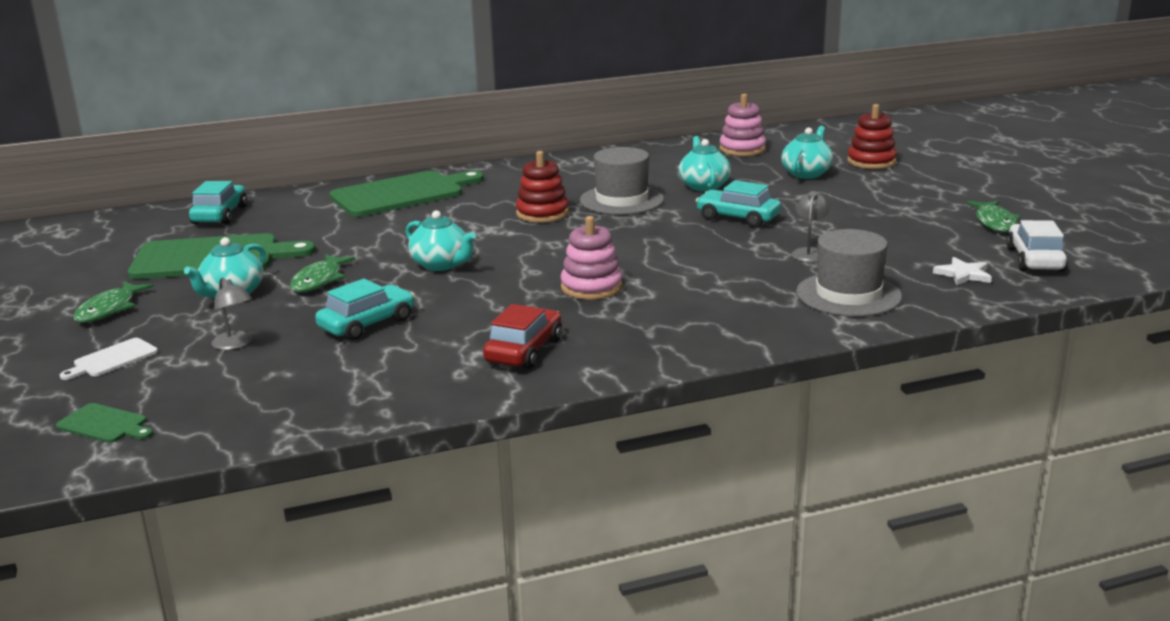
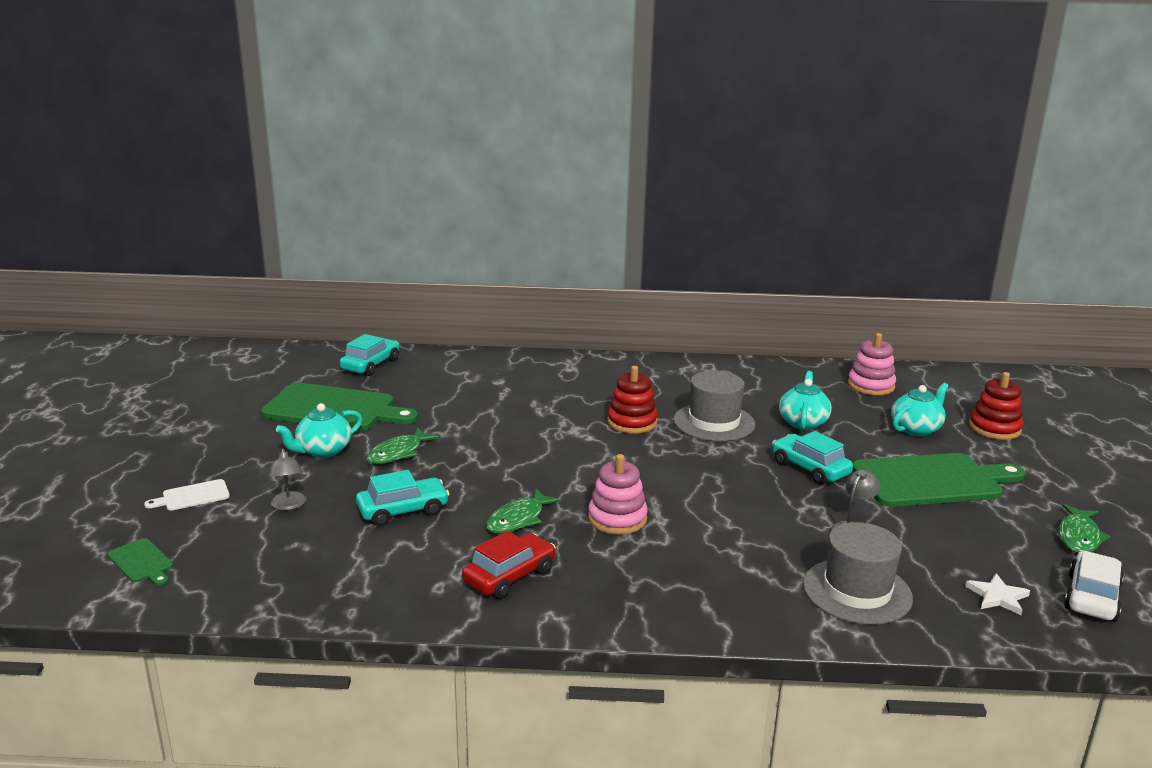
camera: 20 degrees right, 0 degrees up
(109, 309) = (225, 444): green fish -> green fish (518, 519)
(402, 194) = (528, 373): green cutting board -> green cutting board (931, 480)
(442, 264) = (507, 460): turquoise teapot -> none

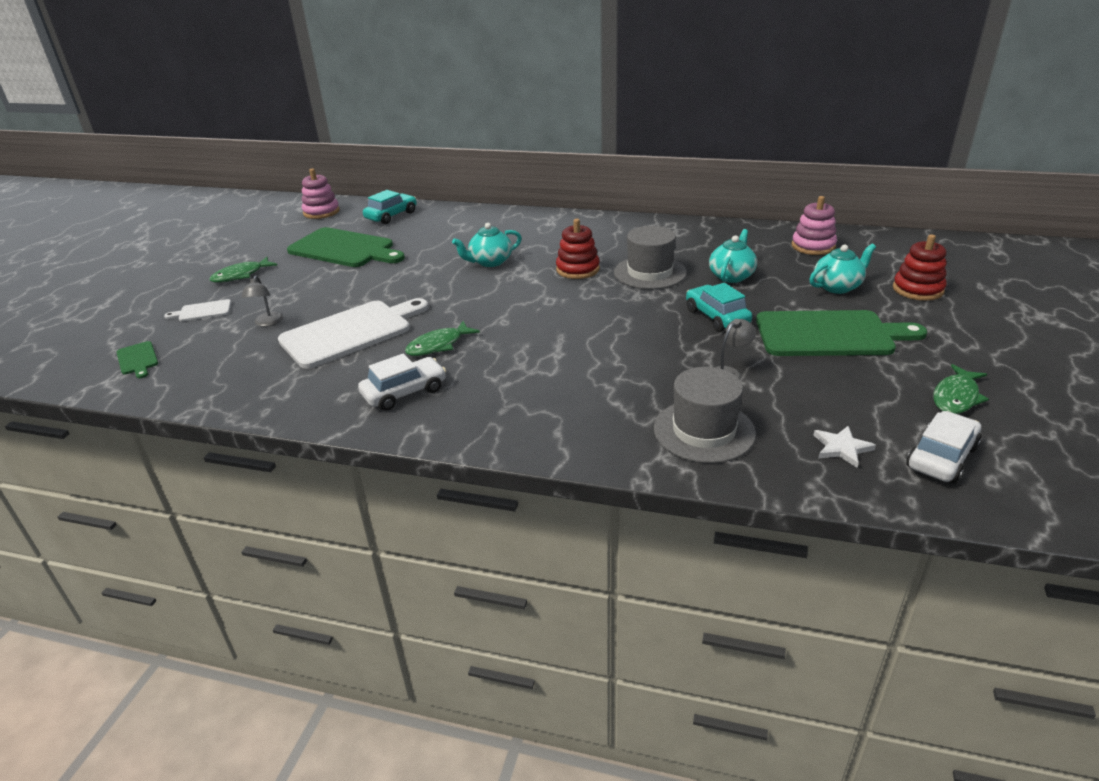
camera: 15 degrees right, 10 degrees up
(323, 451) = (317, 281): turquoise teapot -> turquoise teapot (490, 262)
(398, 453) = (373, 286): green fish -> green fish (241, 275)
(403, 511) = (350, 332): turquoise car -> white cutting board
(509, 576) = (404, 392): red car -> white car
(617, 519) = (521, 350): pink stacking toy -> pink stacking toy (321, 212)

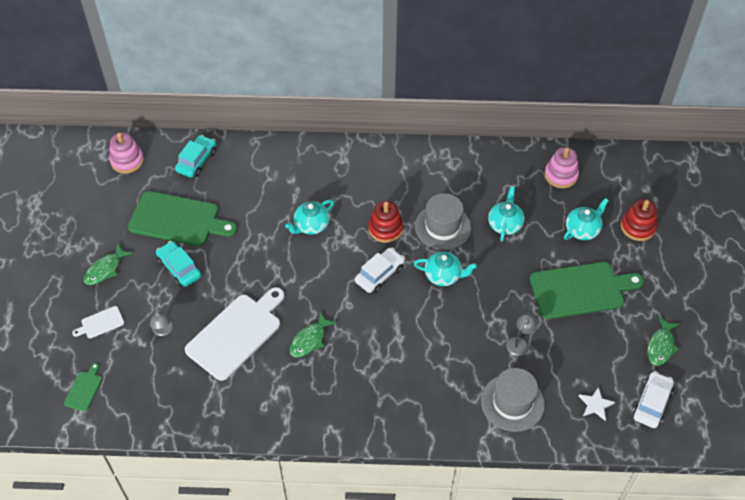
camera: 15 degrees left, 20 degrees up
(137, 359) = (84, 389): green cutting board -> green cutting board turned 120 degrees counterclockwise
(404, 392) = (306, 395): white car -> white car (379, 275)
(638, 308) = (443, 276): none -> turquoise teapot
(717, 317) = (502, 279): turquoise car -> turquoise car (179, 268)

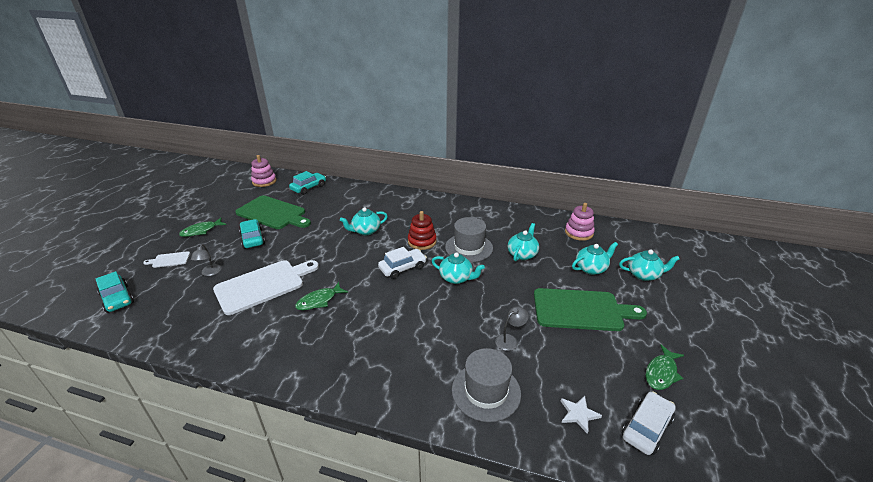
camera: 15 degrees right, 20 degrees down
(84, 389) = (117, 299): green cutting board -> turquoise car
(637, 227) = (644, 275): red stacking toy -> turquoise teapot

